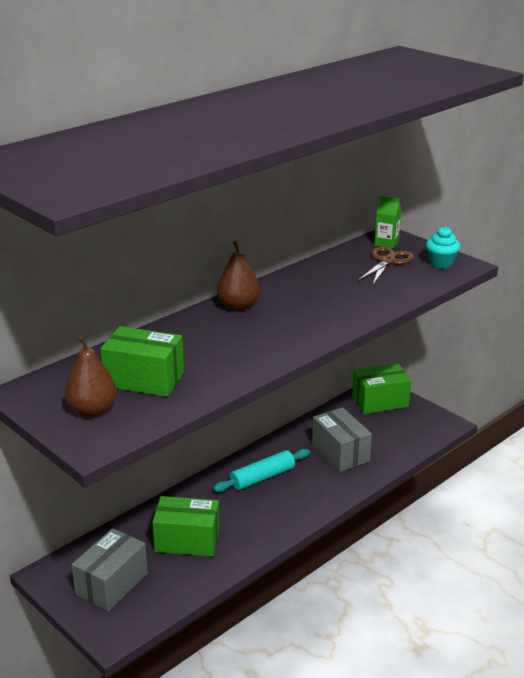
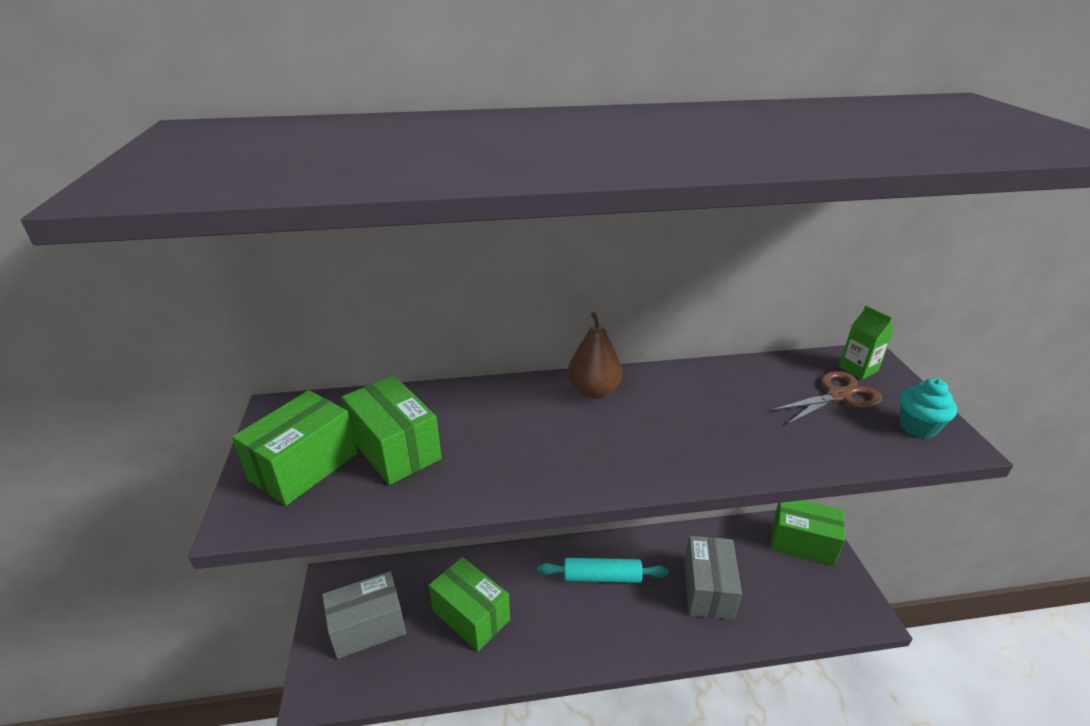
camera: 35 degrees right, 5 degrees up
(92, 411) = (304, 466): brown pear -> green box

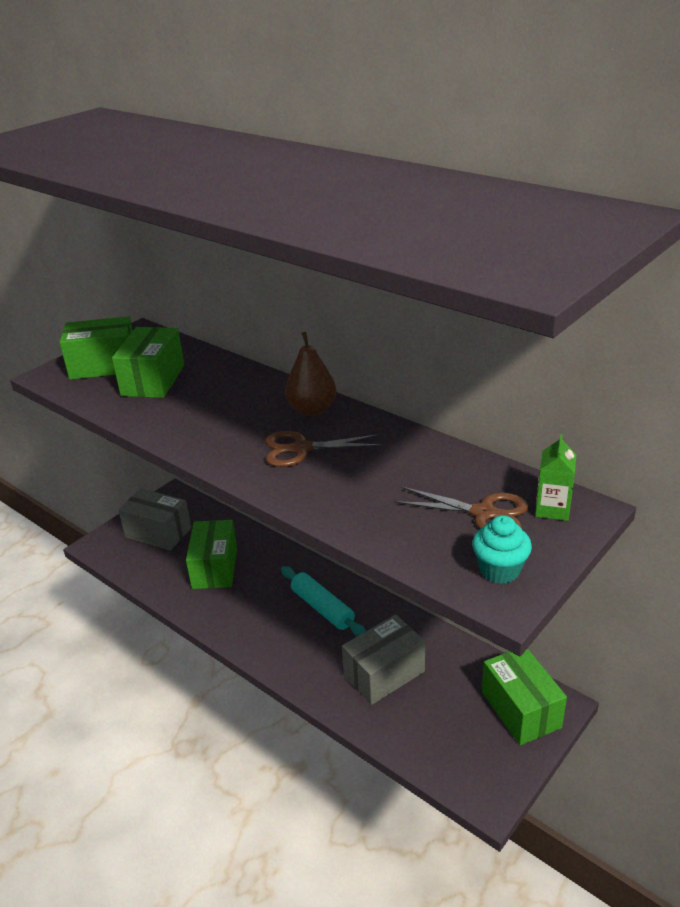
camera: 50 degrees right, 0 degrees up
(650, 427) = (301, 449): none -> brown scissors

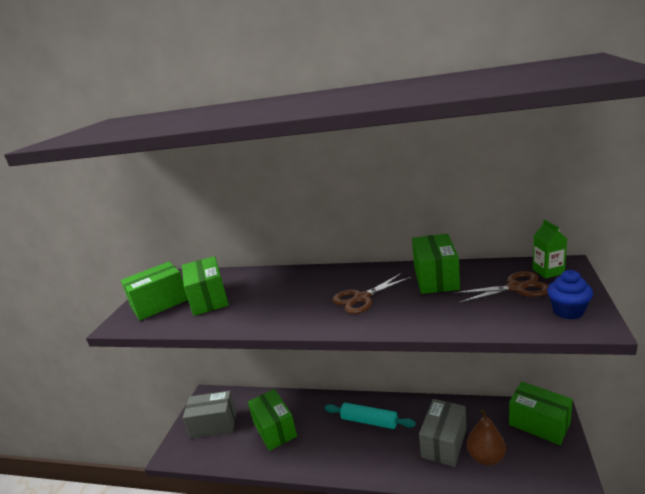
camera: 25 degrees left, 10 degrees down
(312, 410) = (341, 276): brown pear -> brown pear (486, 457)
(410, 459) = (435, 278): none -> green box
(499, 570) = (568, 311): turquoise cupcake -> blue cupcake

